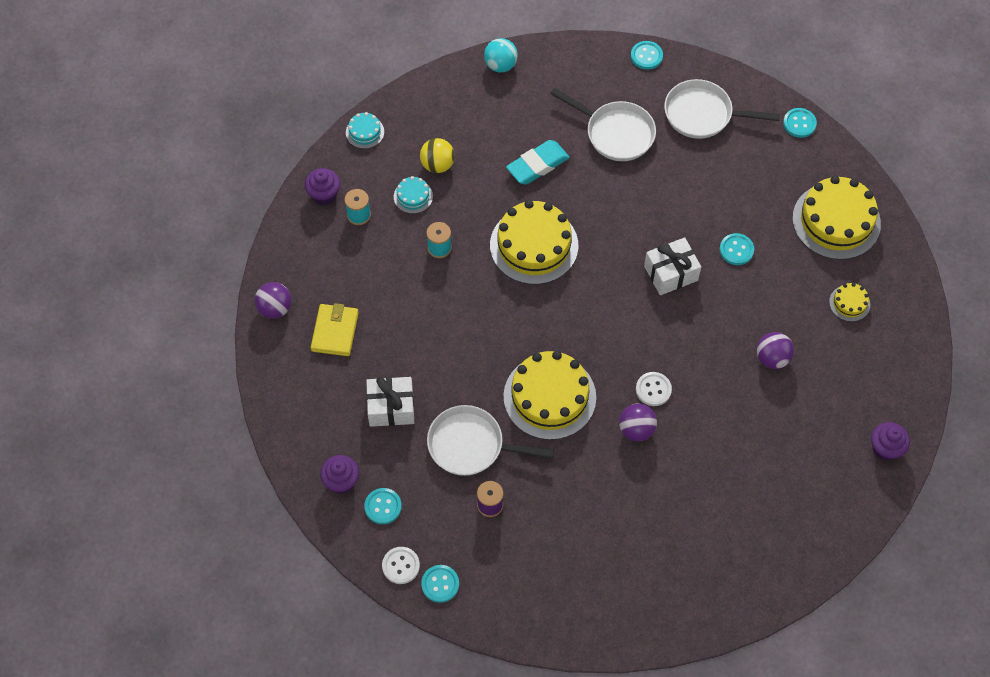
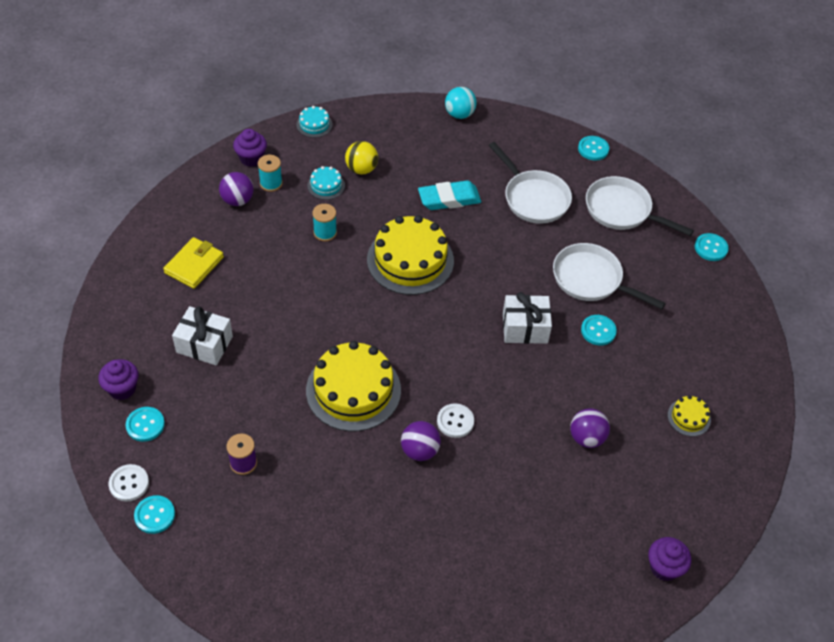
camera: 20 degrees right, 10 degrees down
(275, 308) = (155, 229): purple ball -> purple ball (237, 200)
(471, 445) = (257, 404): white pan -> white pan (591, 279)
(836, 221) = (709, 341): yellow cake -> none

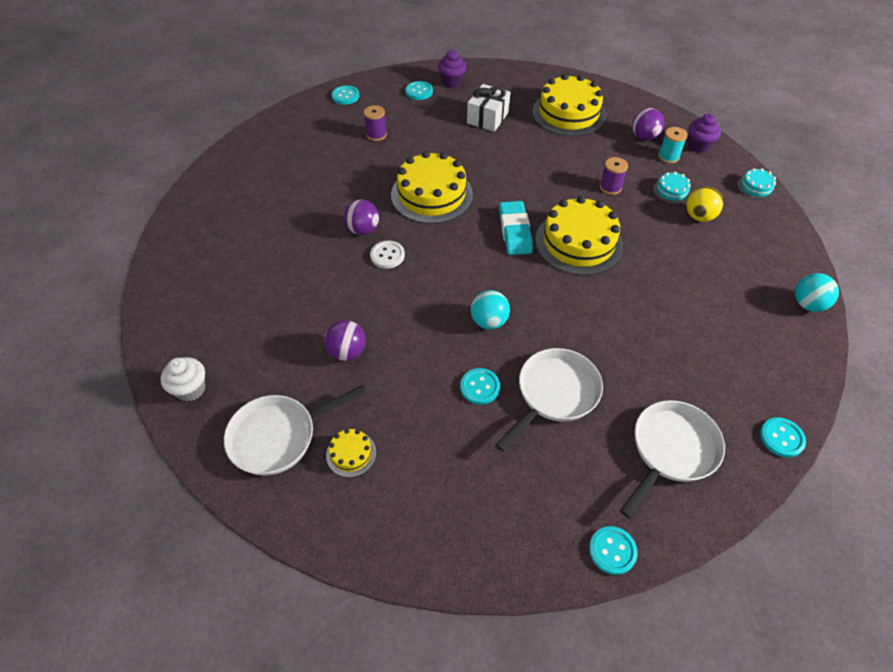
camera: 100 degrees right, 0 degrees up
(129, 483) = (373, 85): white button -> none
(194, 265) = (568, 113): yellow wallet -> yellow cake
(325, 232) = (610, 187): turquoise spool -> purple spool
(449, 199) = (667, 280): turquoise eraser -> turquoise eraser (515, 231)
(525, 328) = (489, 321): white gift -> turquoise ball
(533, 198) = (679, 357): white pan -> white pan (278, 436)
(664, 567) = (190, 389): purple cupcake -> white cupcake

